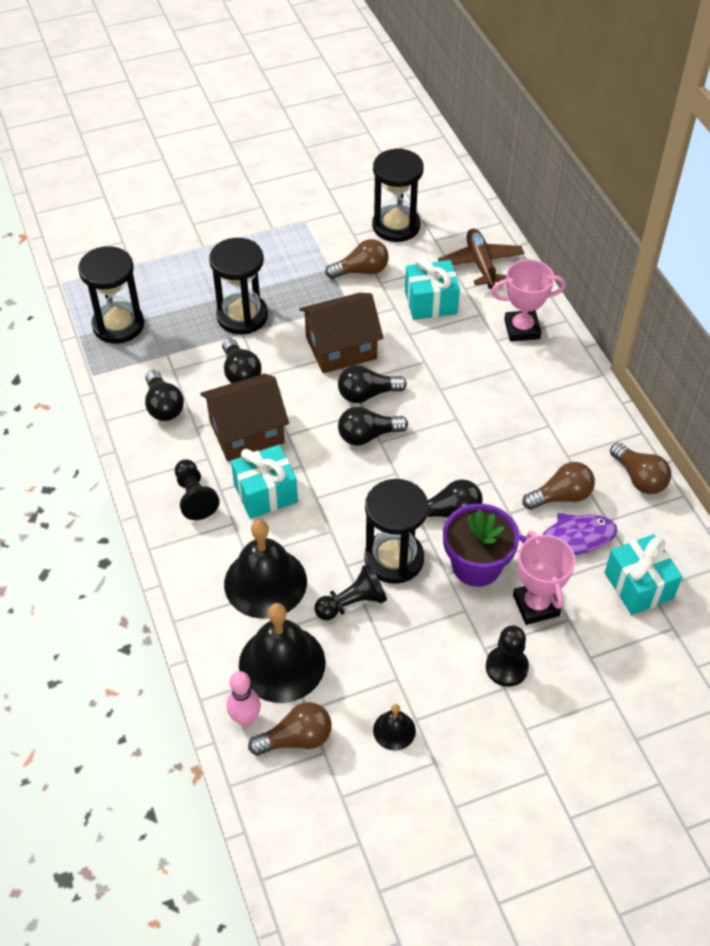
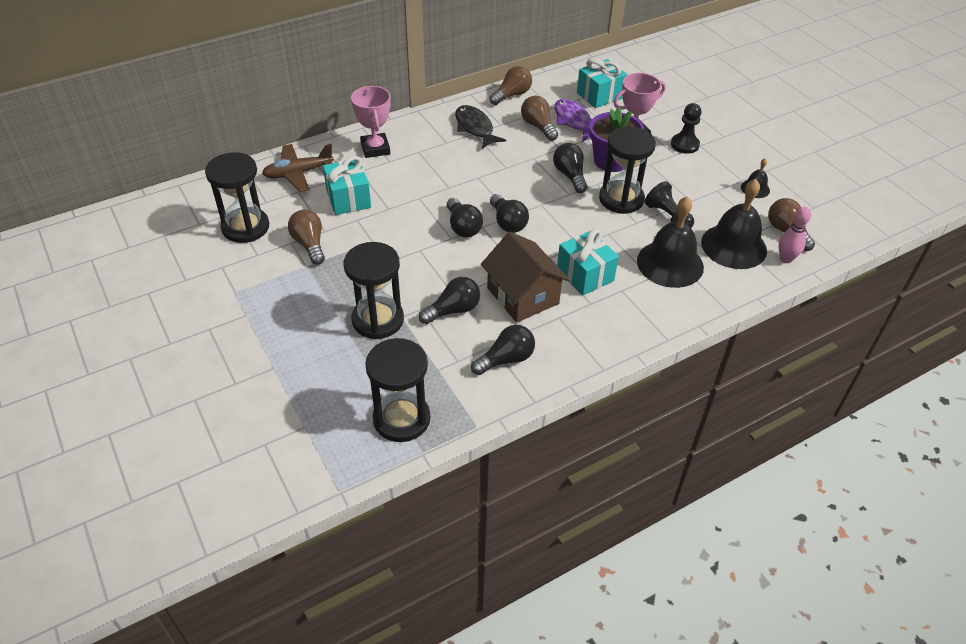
camera: 100 degrees left, 5 degrees down
(194, 497) = (604, 319): black pawn -> none
(341, 347) = (410, 248): brown house -> none
(560, 428) = (475, 128): none -> black fish

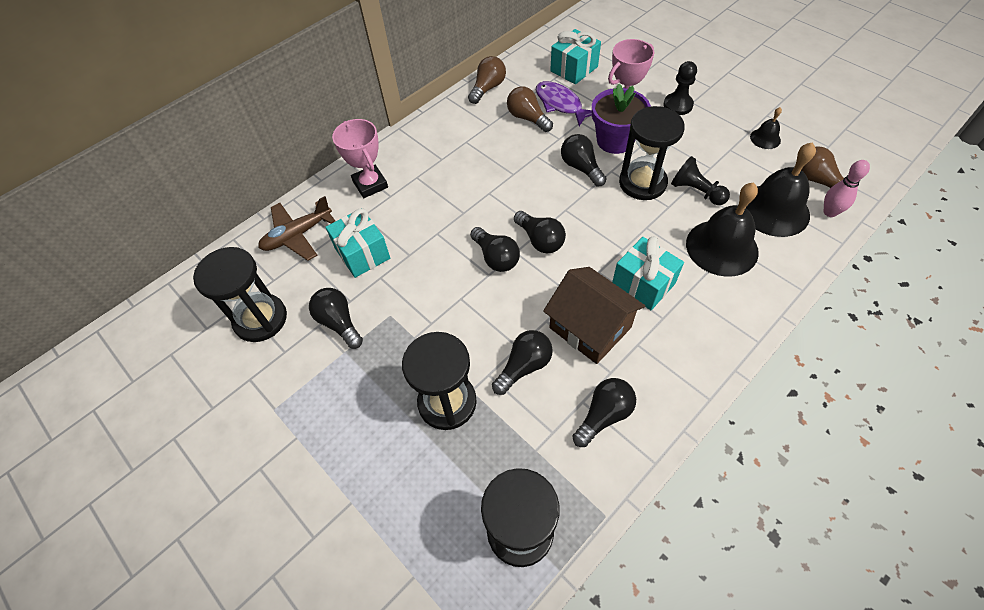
camera: 10 degrees left, 10 degrees up
(309, 244) = (339, 323): brown light bulb -> black light bulb
(475, 128) = (465, 135): black fish -> none

